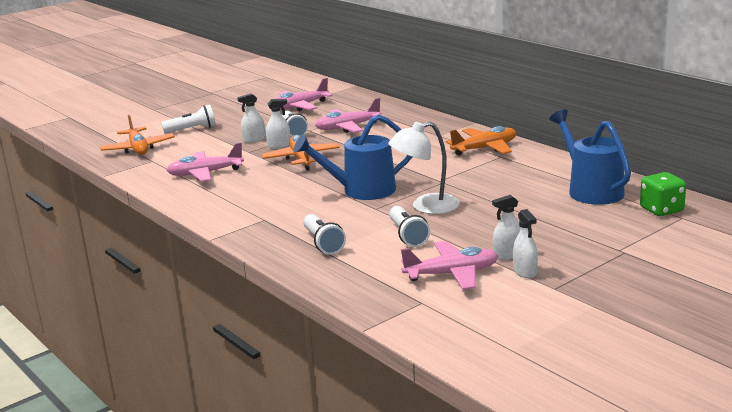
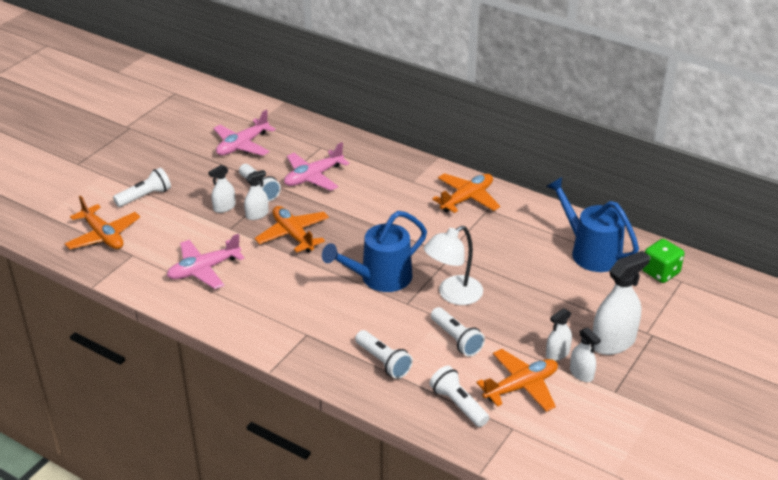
camera: 20 degrees left, 15 degrees up
(376, 279) = (458, 405): none -> white flashlight
(452, 274) = (521, 387): pink plane -> orange plane
(576, 253) = (613, 342): none -> white spray bottle

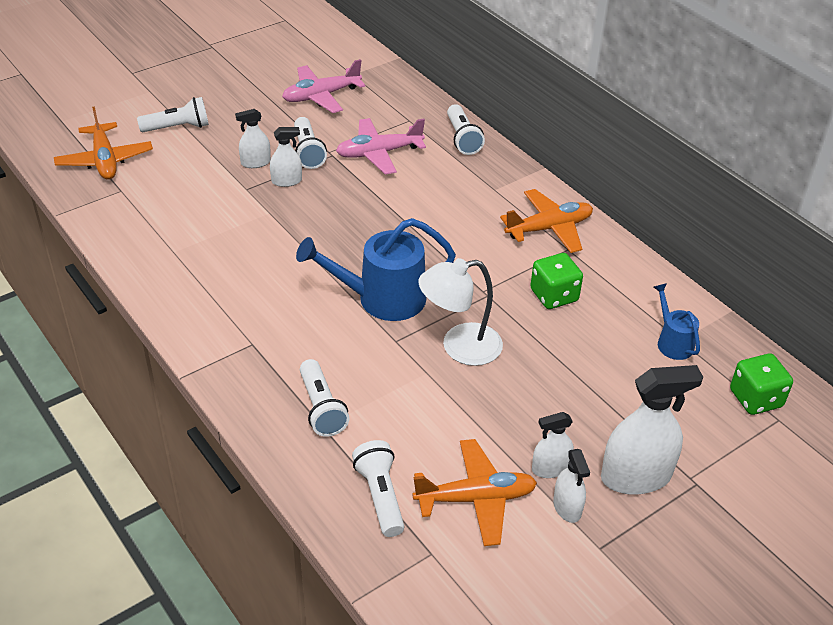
camera: 20 degrees right, 5 degrees up
(204, 270) = (186, 230): pink plane -> none
(293, 235) = (312, 216): orange plane -> none
(456, 339) = (429, 407): white flashlight -> white flashlight (462, 138)
(496, 243) = (554, 295): none -> green dice
(590, 251) = (672, 342): blue watering can -> blue watering can, size x0.53

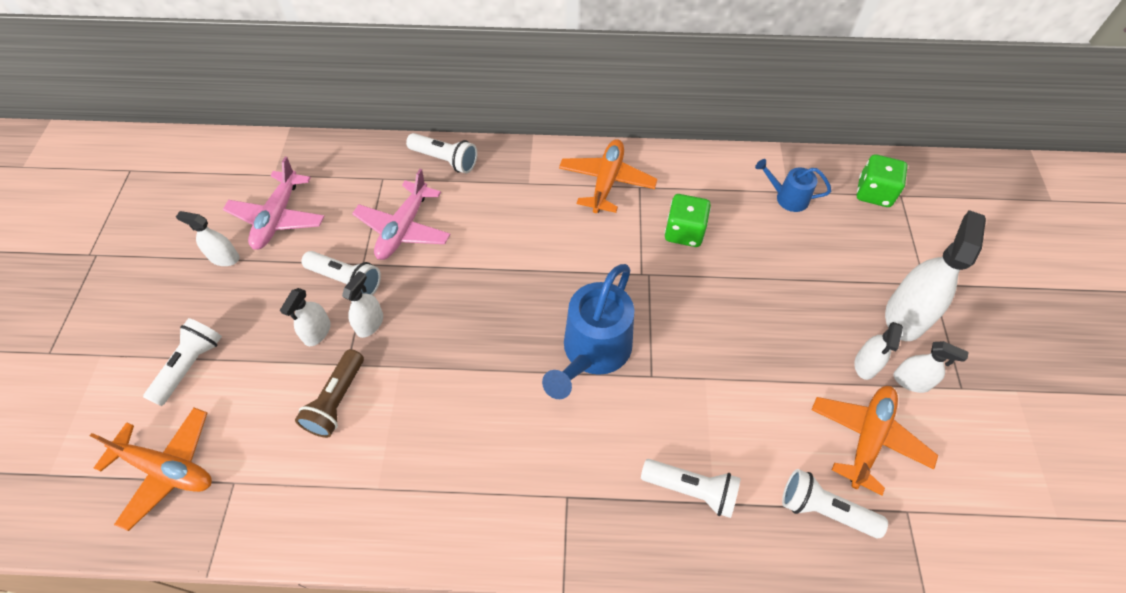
camera: 50 degrees left, 15 degrees up
(216, 199) = (337, 401): none -> brown flashlight
(266, 94) = (224, 258): none -> white spray bottle
(459, 347) = (693, 334): white lamp -> none

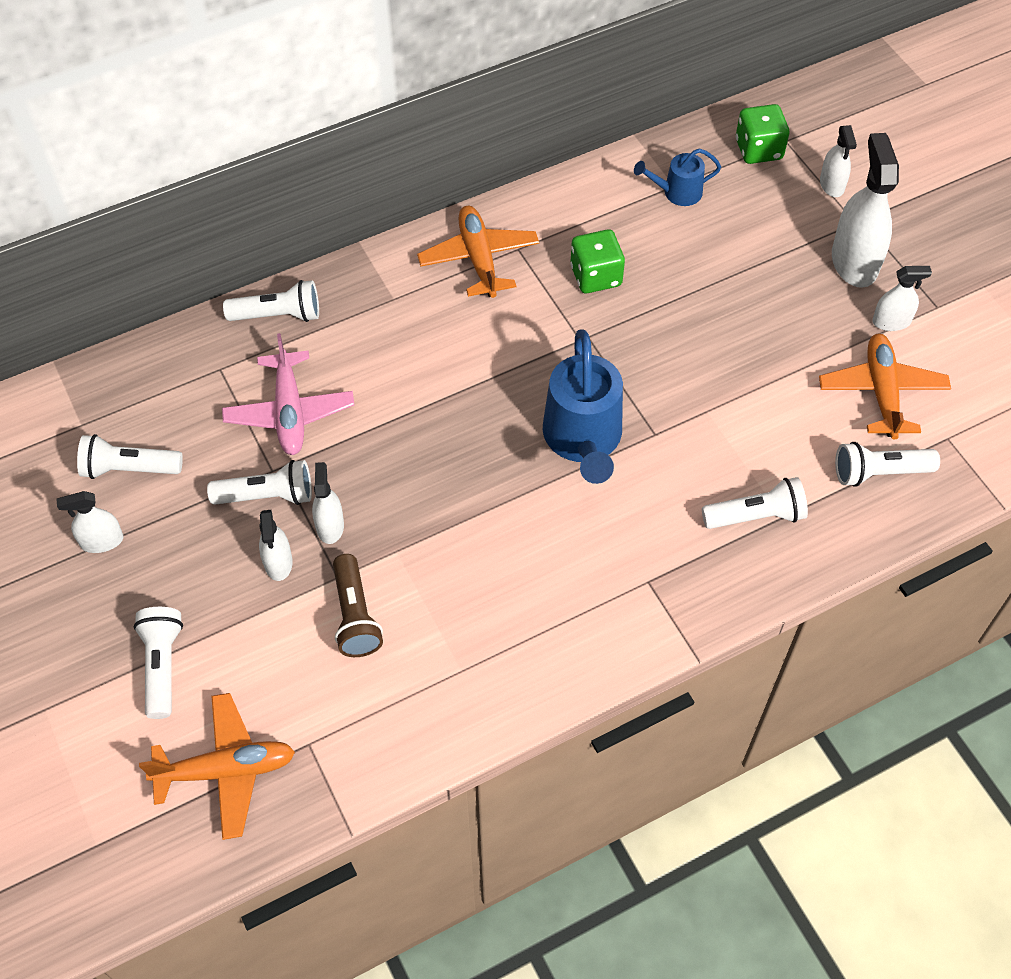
camera: 30 degrees left, 0 degrees up
(278, 217) = (129, 469): pink plane -> white flashlight
(866, 364) = (844, 326): white spray bottle -> white spray bottle (832, 184)

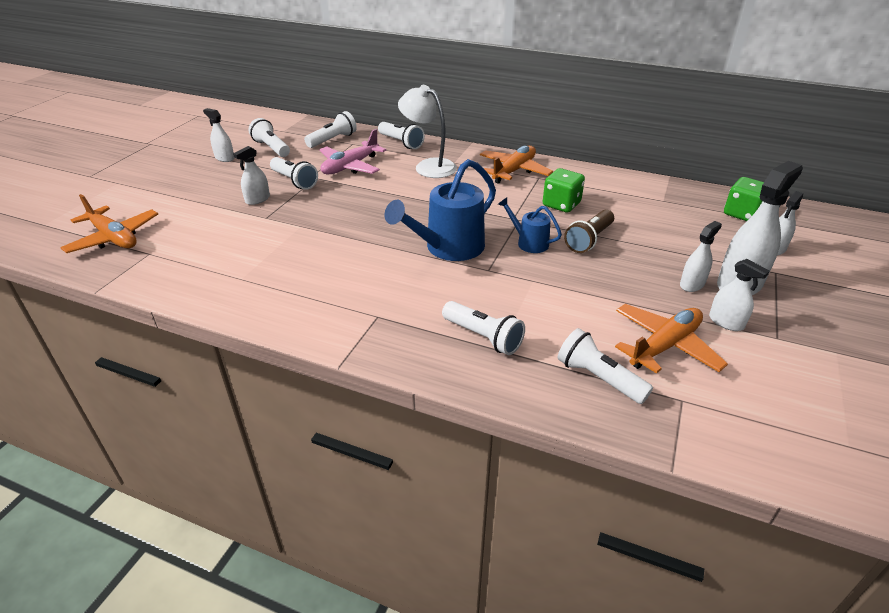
camera: 50 degrees right, 20 degrees down
(162, 666) = (166, 197): white flashlight -> white flashlight (332, 140)
(330, 526) = (295, 203): white spray bottle -> white spray bottle (692, 284)
(355, 615) = (246, 232): brown flashlight -> brown flashlight (589, 240)
(377, 331) = (428, 166): none -> white lamp
(677, 192) = (660, 203): blue watering can -> blue watering can (528, 242)

